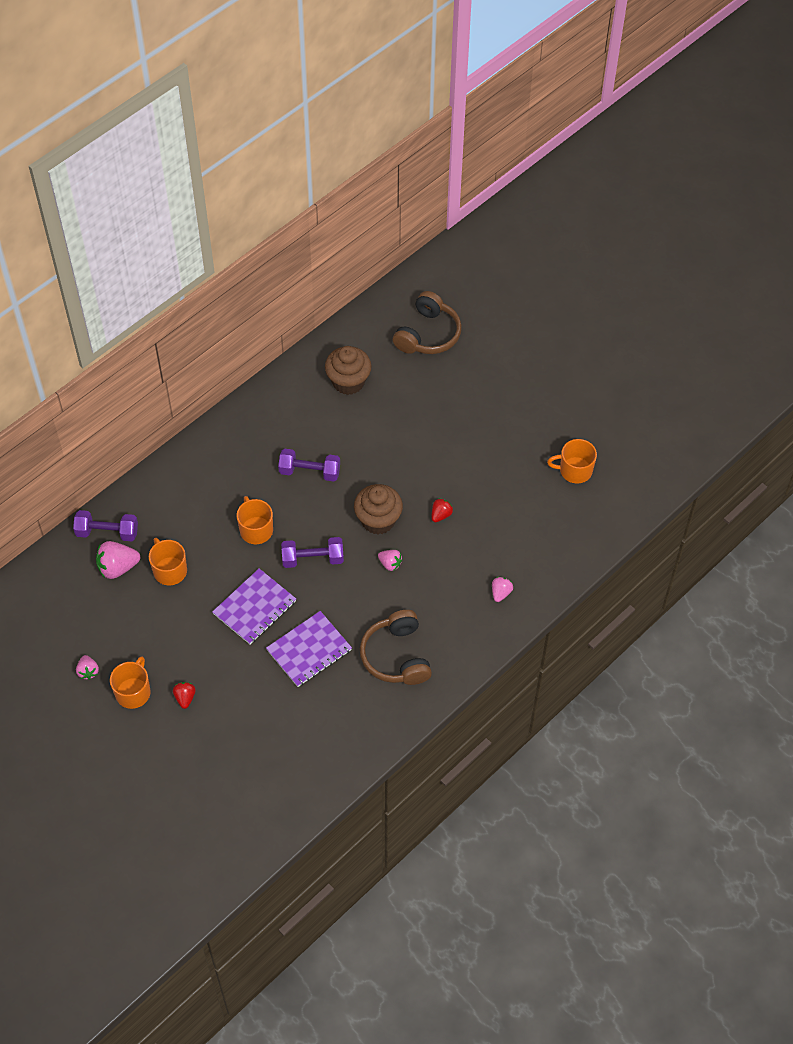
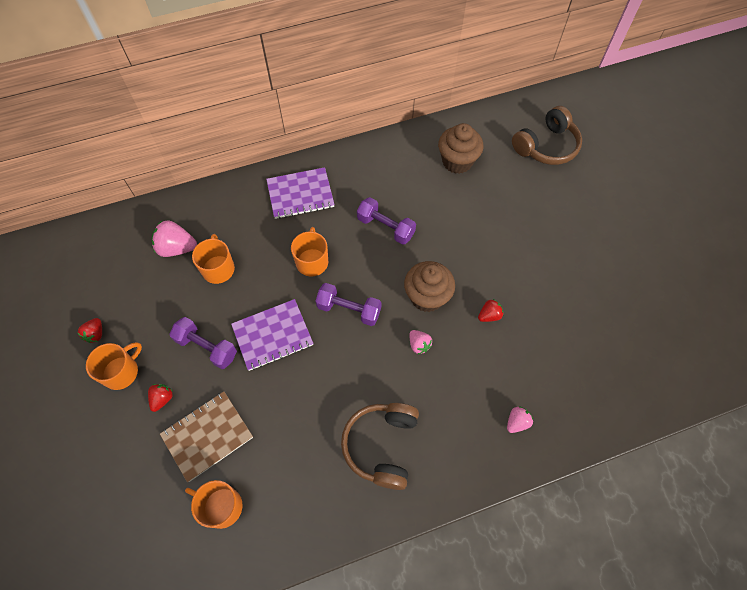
camera: 25 degrees right, 5 degrees up
(88, 671) = (96, 334): pink strawberry -> red strawberry
(107, 532) = (187, 214): purple dumbbell -> purple dumbbell (207, 347)
(243, 709) = (207, 436): none -> brown notebook
(309, 650) = (300, 401): purple notebook -> purple notebook (300, 194)
(574, 470) = (641, 323): orange mug -> orange mug (221, 506)

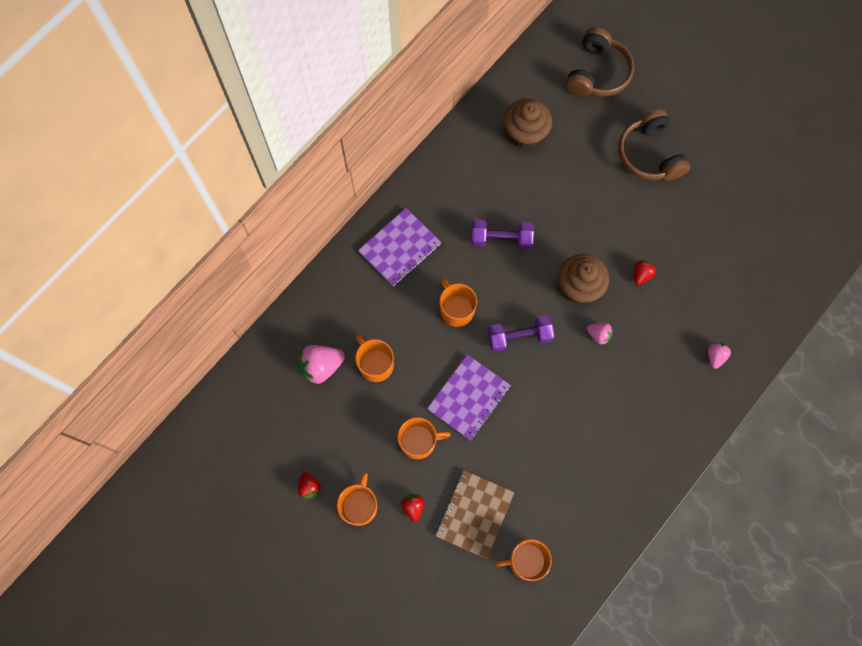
camera: 30 degrees left, 10 degrees up
(207, 347) = (418, 441): purple dumbbell -> orange mug
(381, 445) = (621, 438): brown headphones -> brown headphones (649, 154)

